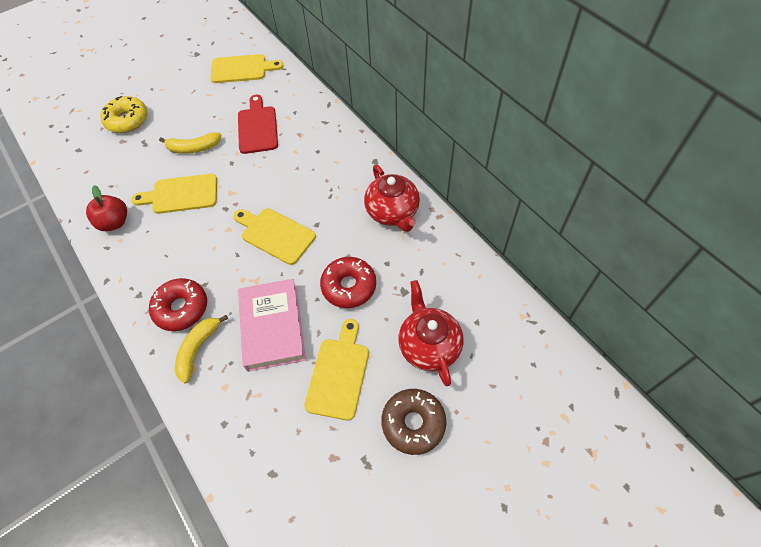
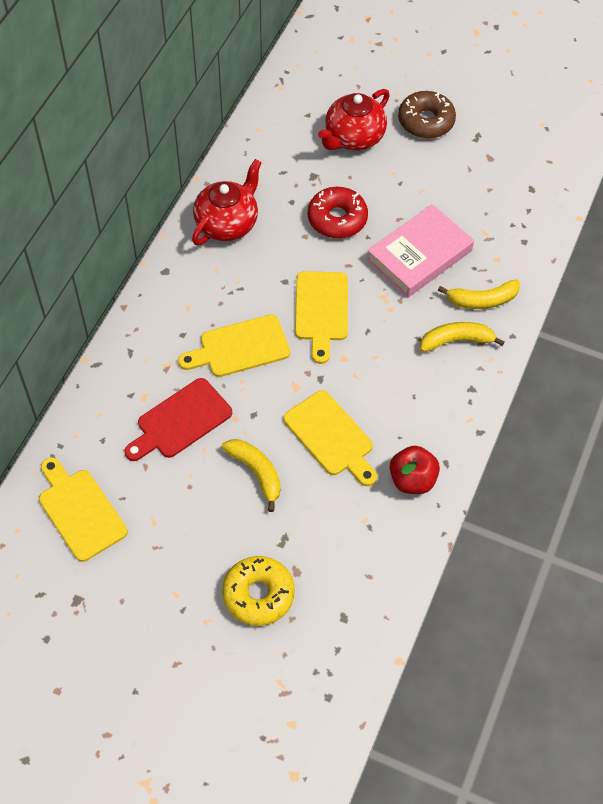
camera: 125 degrees left, 0 degrees up
(181, 308) = (456, 340): red donut -> yellow banana
(338, 374) = (424, 186): yellow cutting board -> yellow cutting board (240, 347)

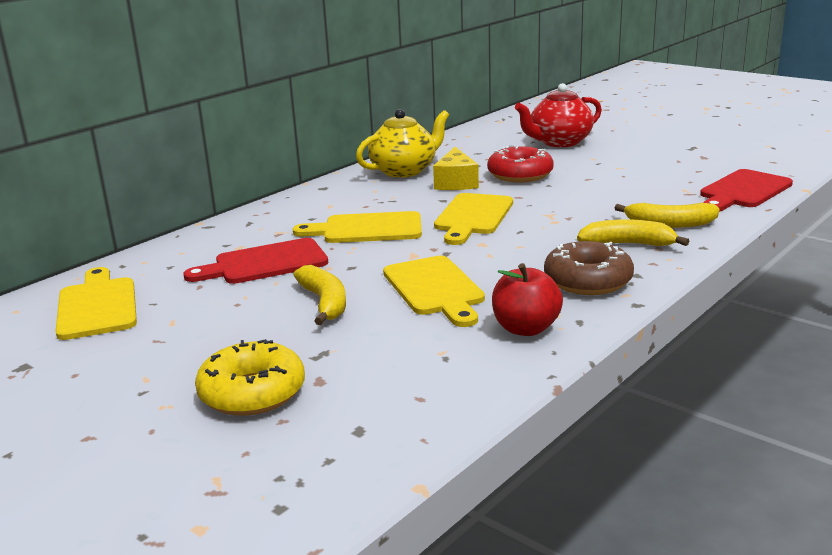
camera: 20 degrees right, 35 degrees down
(227, 223) = (404, 171): red teapot -> yellow teapot
(284, 243) = (456, 182): none -> yellow cheese
(419, 255) = (602, 196): pink book -> none
(426, 121) = (639, 139): brown donut -> brown donut (588, 281)
(531, 228) = (743, 191): none -> red cutting board

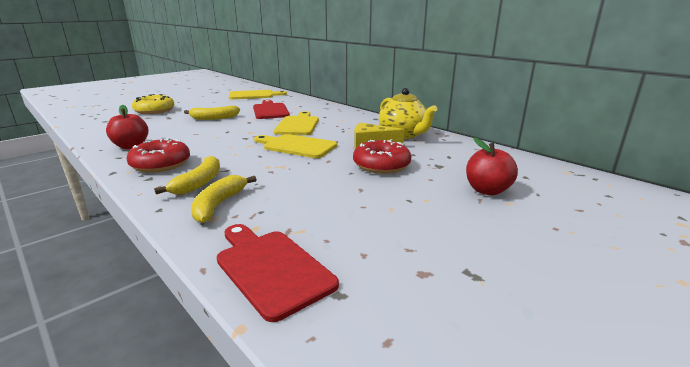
camera: 95 degrees right, 0 degrees up
(435, 289) = (202, 134): yellow cutting board -> none
(559, 142) = (487, 190): red teapot -> red apple
(588, 281) = (161, 164): brown donut -> red donut

